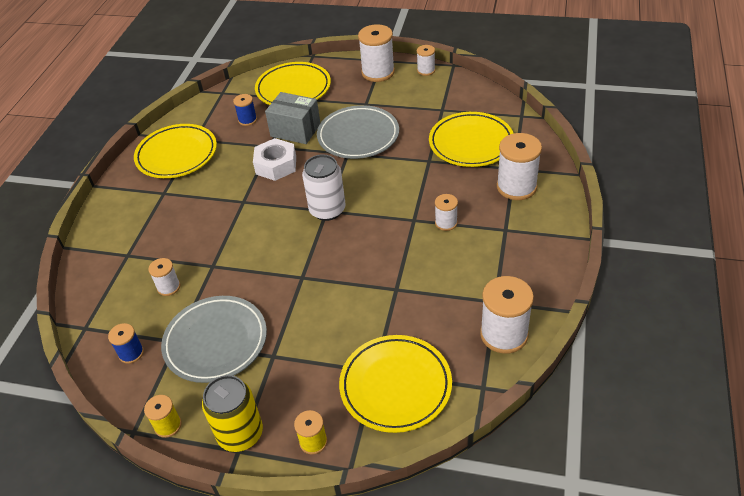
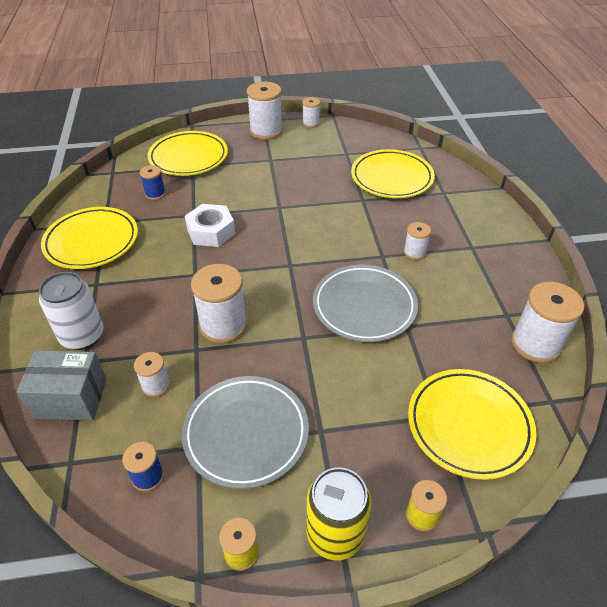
camera: 25 degrees left, 0 degrees up
(295, 130) = (213, 195): grey box -> grey box (71, 398)
(327, 210) = (291, 264): white can -> white can (82, 336)
(358, 136) = (280, 189): grey plate -> grey plate (364, 306)
(516, 187) = (456, 208): white spool -> white spool (223, 325)

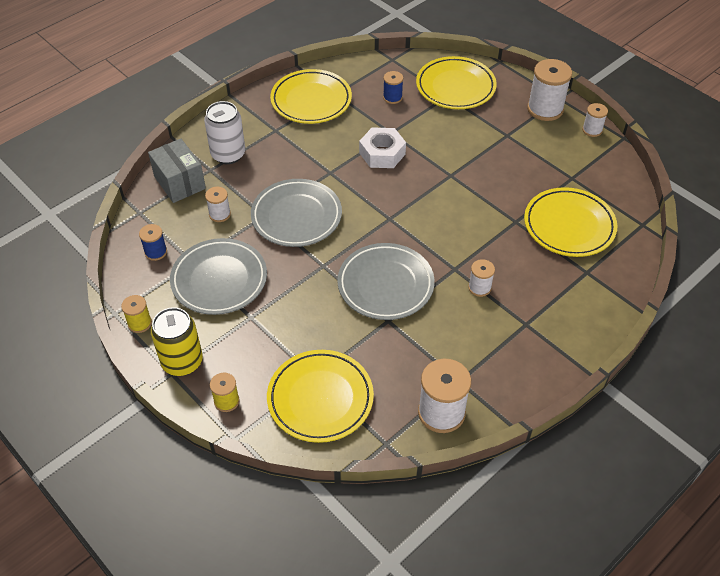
camera: 55 degrees right, 5 degrees up
(223, 325) = (296, 216): white spool -> grey plate

